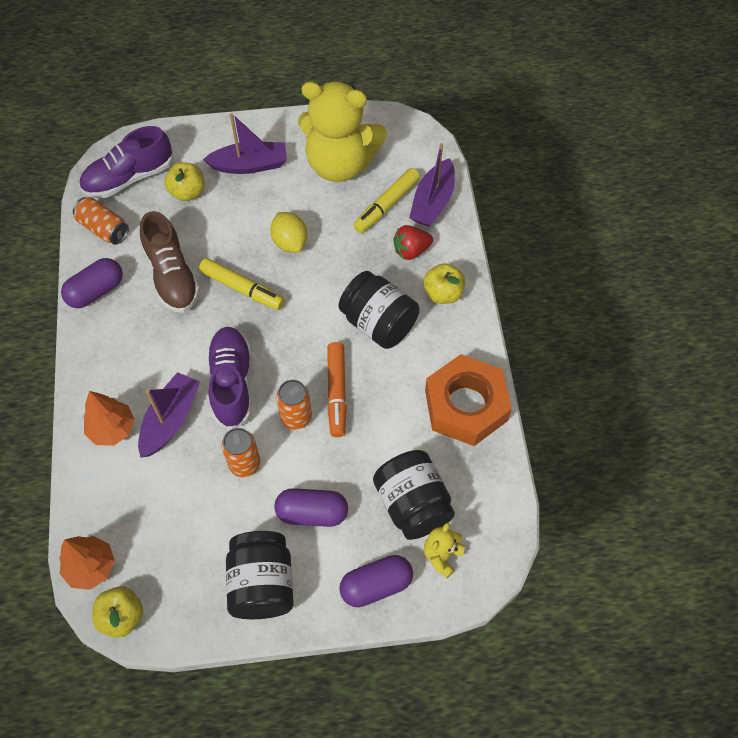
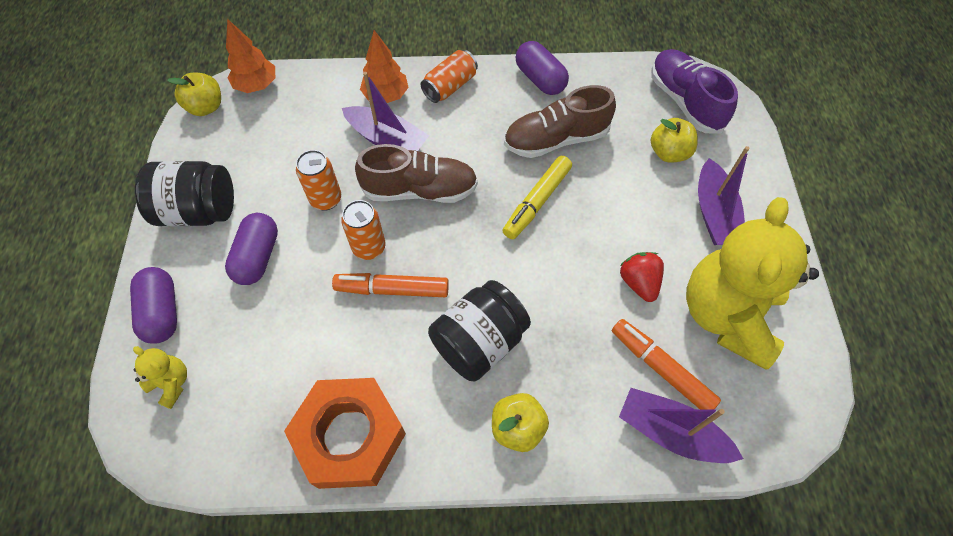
camera: 95 degrees right, 0 degrees up
(103, 228) = (616, 83): orange can -> orange can (450, 86)
(231, 383) = (420, 190): purple shoe -> brown shoe
(290, 242) = (600, 251): yellow lemon -> none
(386, 205) = (661, 368): yellow marker -> orange marker
(411, 250) = (587, 393): red strawberry -> red strawberry (639, 282)
(412, 504) = (239, 358): black jar -> none

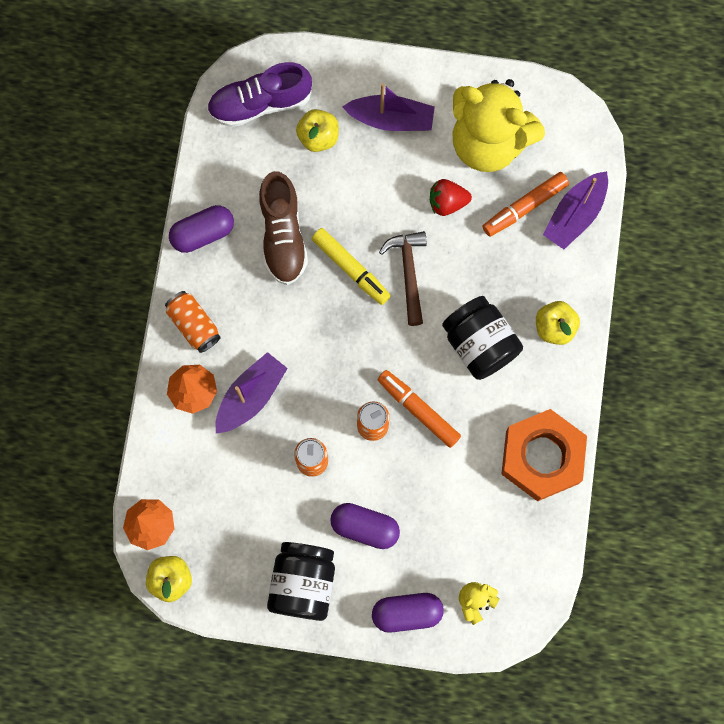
camera: 80 degrees left, 15 degrees up
(392, 289) = (418, 410): orange marker -> orange marker turned 120 degrees clockwise
(420, 190) = (318, 372): brown shoe -> none
(546, 256) = (408, 273): none -> brown hammer

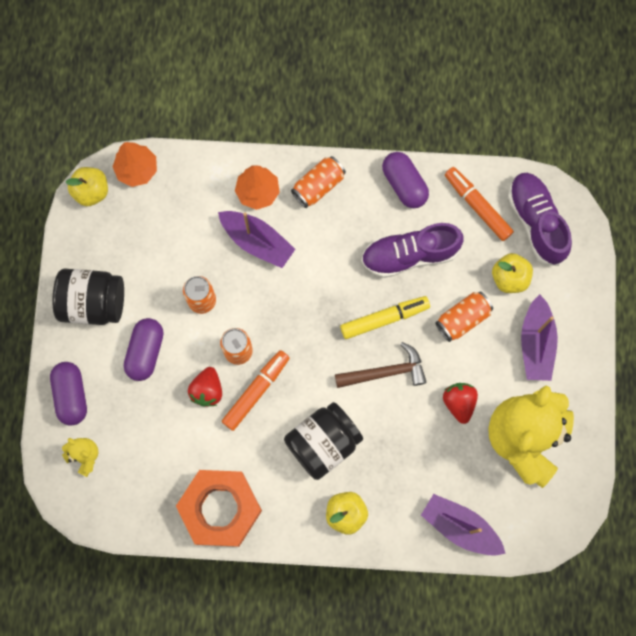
camera: 85 degrees right, 0 degrees up
(283, 235) = (410, 255): brown shoe -> purple shoe
(351, 269) = (384, 319): yellow marker -> yellow marker turned 150 degrees counterclockwise
(358, 189) = (462, 319): none -> orange can
(413, 462) = (207, 390): none -> red strawberry
(524, 207) = (463, 477): orange marker -> orange marker (477, 206)

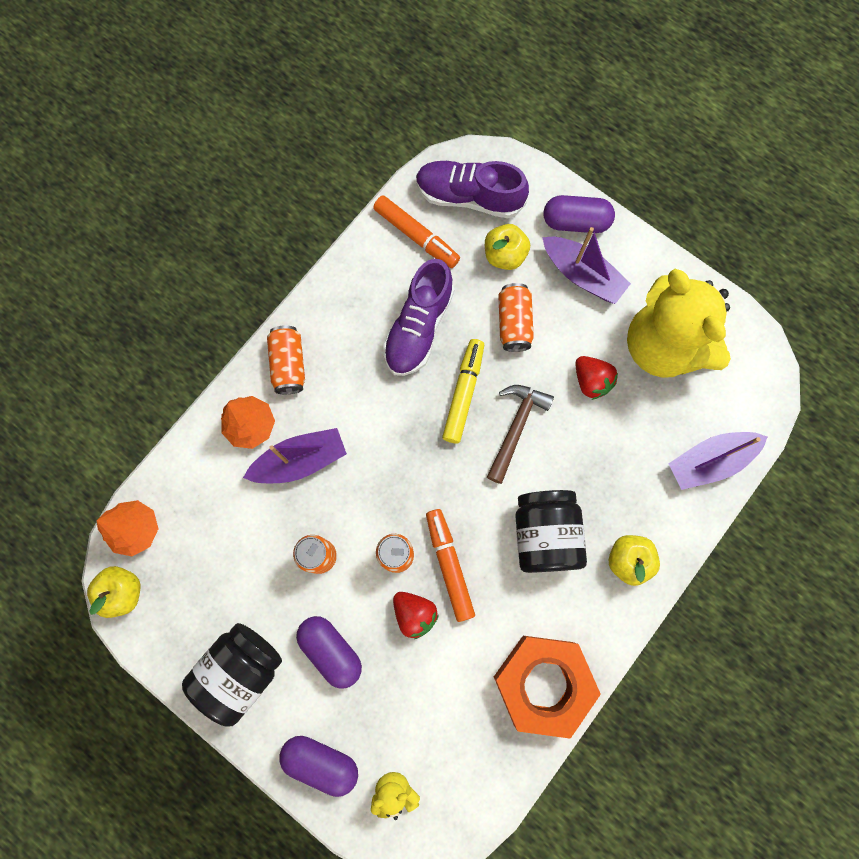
camera: 55 degrees left, 0 degrees up
(404, 184) = (347, 286): purple capsule -> purple capsule (575, 222)
(459, 403) = (591, 381): red strawberry -> red strawberry turned 150 degrees counterclockwise
(477, 206) = (416, 236): orange marker -> orange marker turned 135 degrees counterclockwise

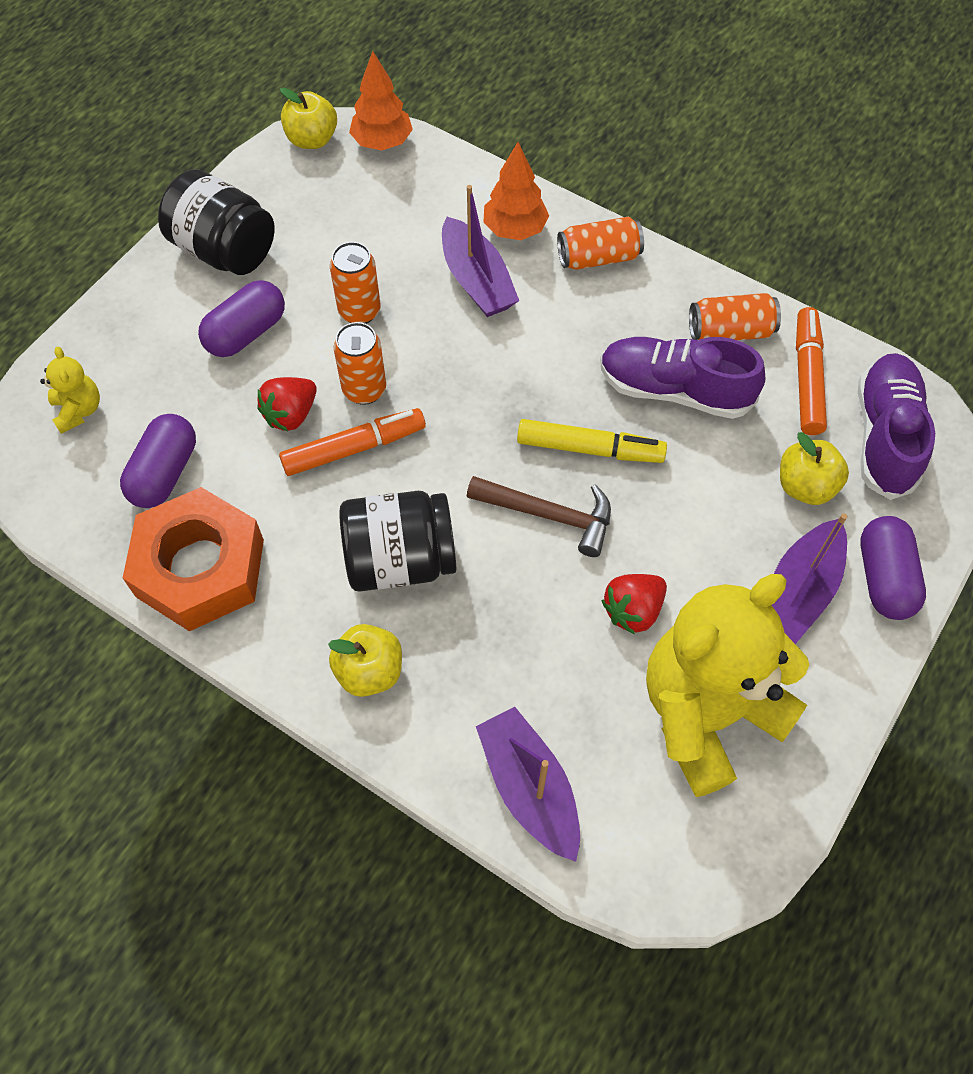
camera: 85 degrees right, 15 degrees down
(321, 761) = (118, 335): purple capsule -> purple capsule (165, 473)
(416, 236) = (807, 377): orange marker -> orange marker turned 150 degrees clockwise
(514, 323) = (704, 504): orange can -> orange can (730, 331)

